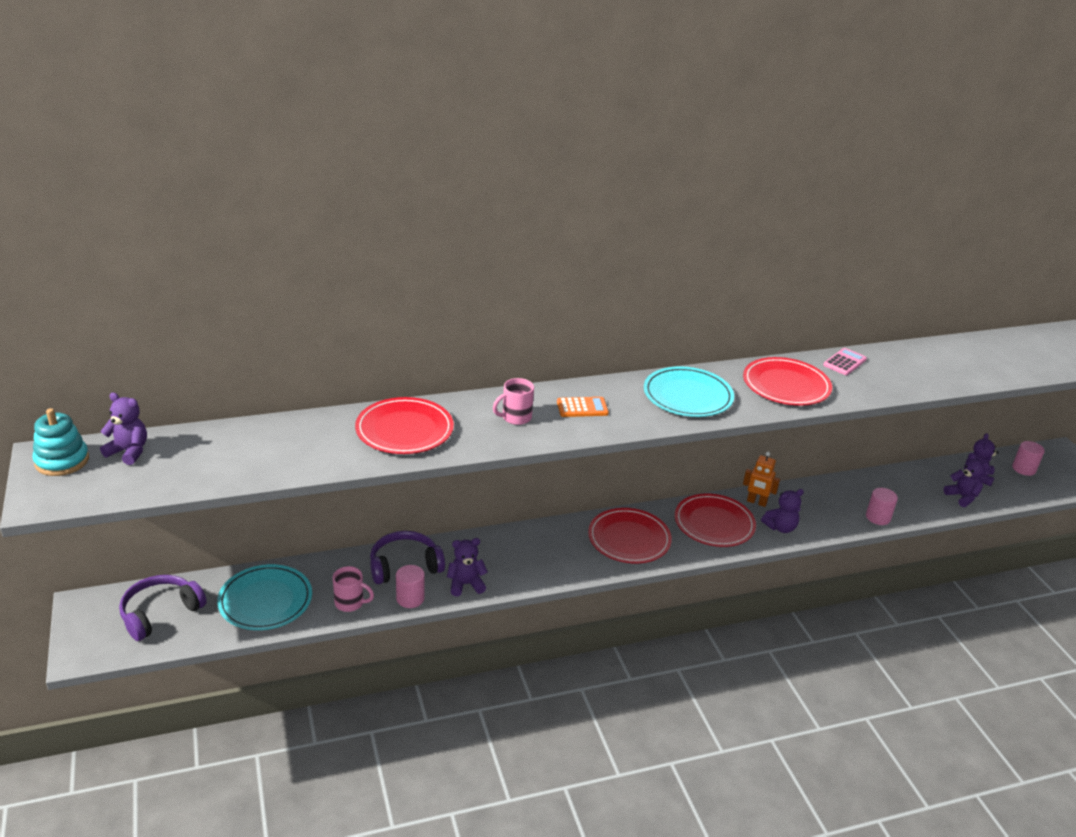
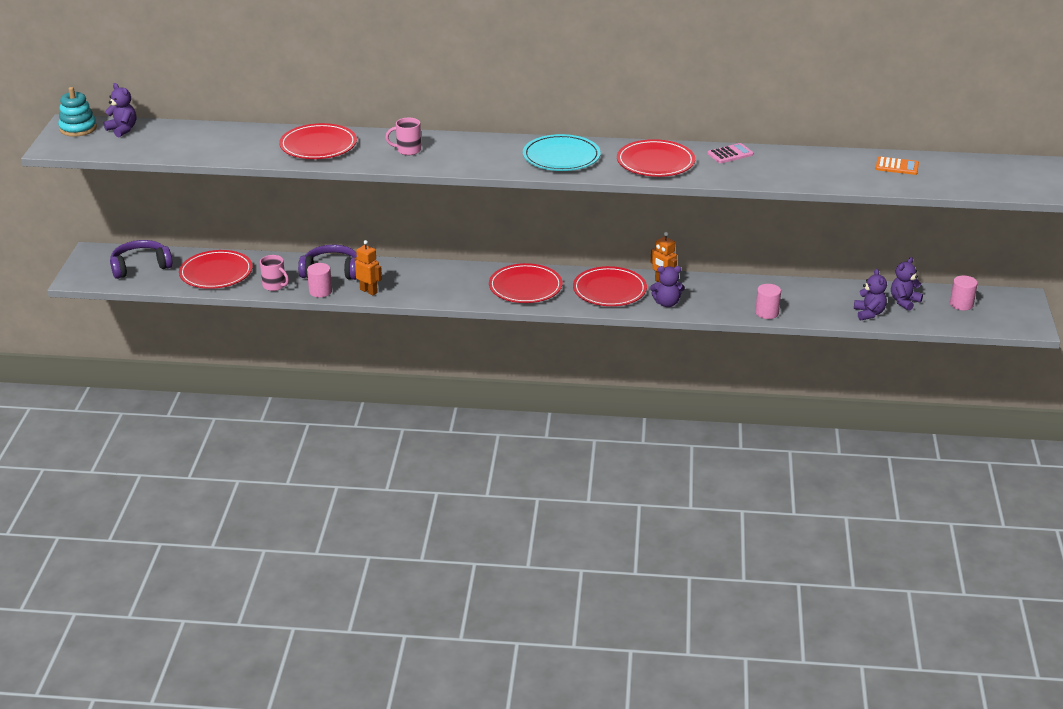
camera: 25 degrees right, 0 degrees up
(265, 600) = (216, 273): turquoise plate -> red plate
(466, 584) = (369, 291): purple teddy bear -> orange robot
(582, 408) = (466, 152): orange calculator -> orange calculator (897, 166)

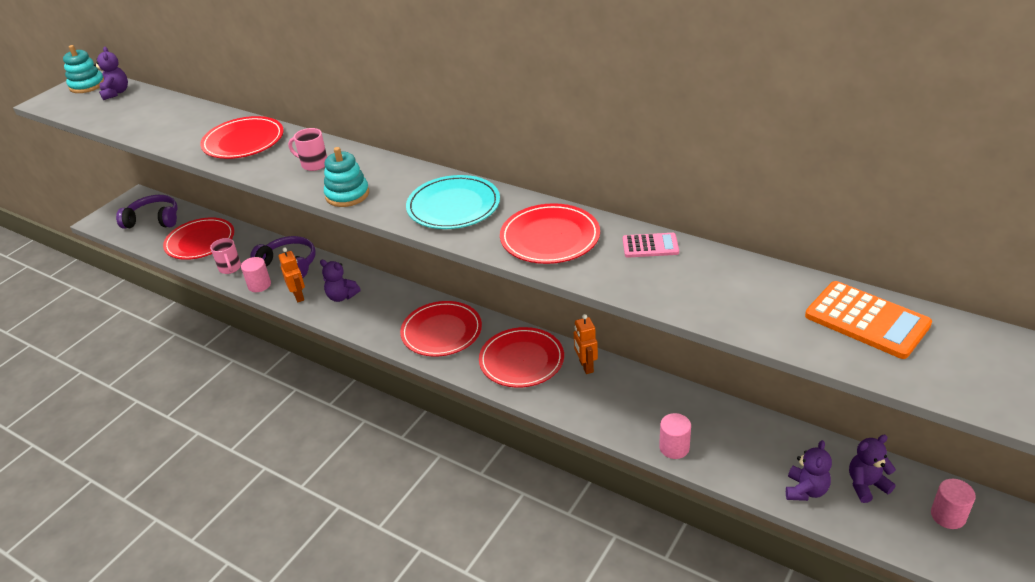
camera: 30 degrees right, 5 degrees up
(465, 165) = (347, 195): none -> turquoise stacking toy
(667, 303) = (568, 397): purple teddy bear -> purple teddy bear (342, 296)
(897, 166) = (867, 320): orange calculator -> orange calculator, size x1.74

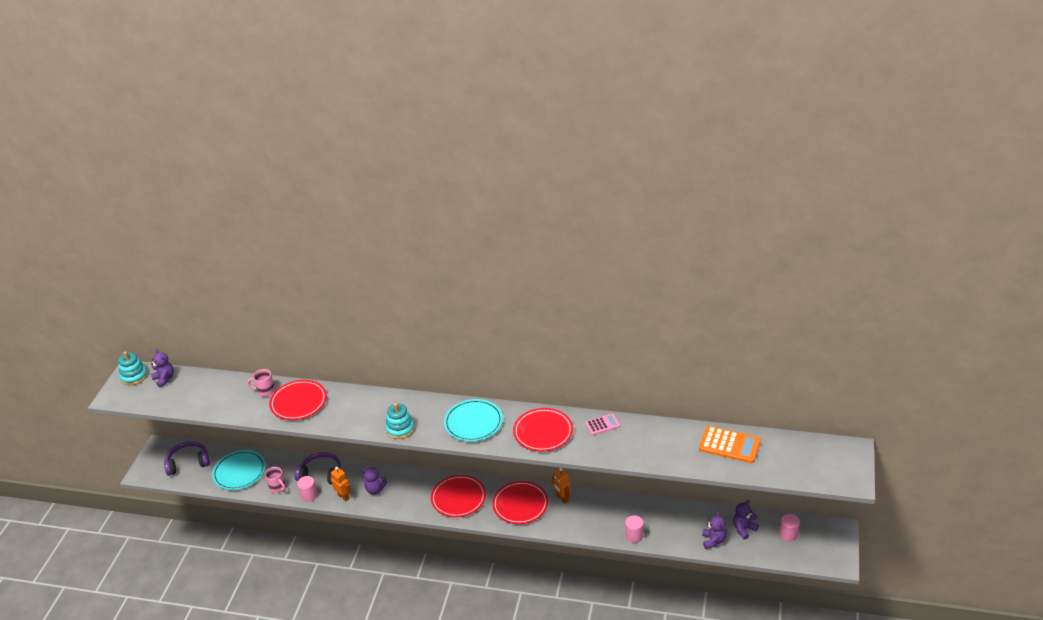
camera: 20 degrees left, 0 degrees up
(200, 241) = (239, 472): red plate -> turquoise plate
(313, 164) = (362, 410): pink mug -> pink mug (265, 391)

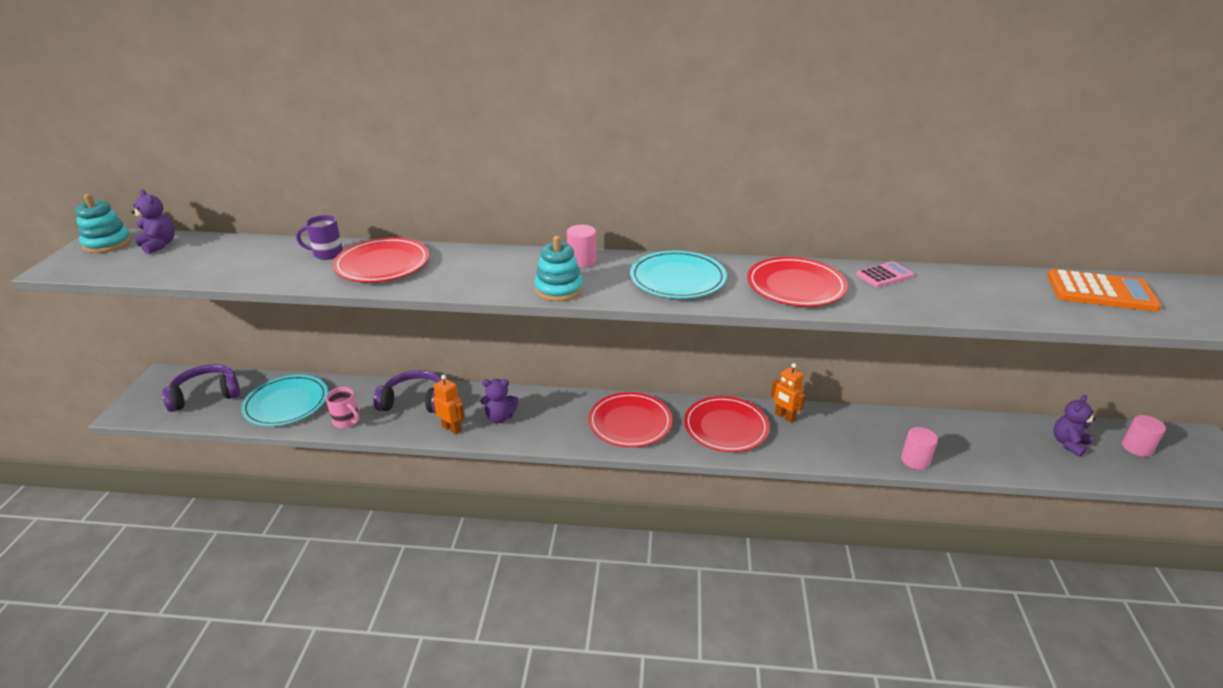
camera: 10 degrees left, 5 degrees down
(265, 391) = (327, 254): pink mug -> purple mug
(309, 495) = (397, 429): pink cylinder -> pink cylinder (582, 261)
(713, 540) = (1035, 461): purple teddy bear -> none

